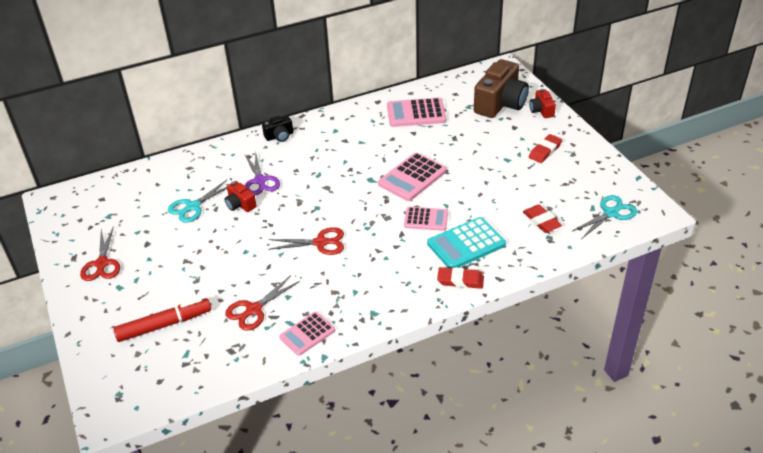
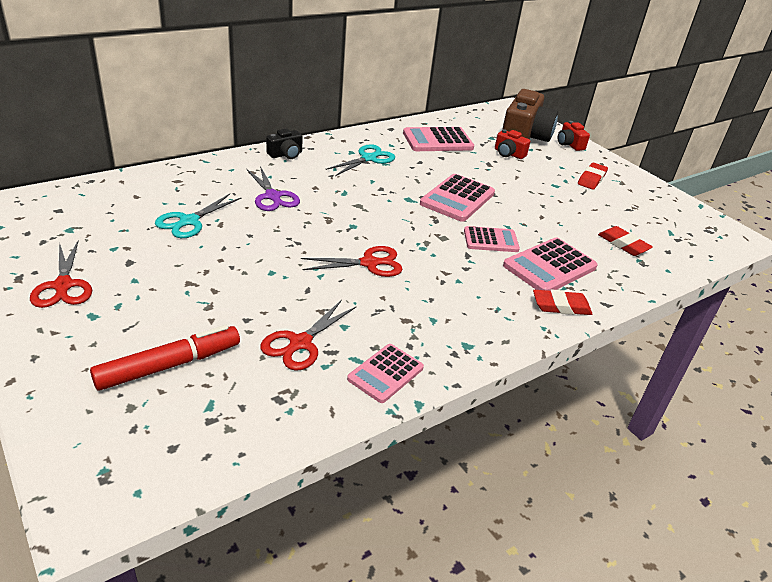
camera: 15 degrees left, 5 degrees down
(240, 204) = (252, 220): red camera -> red camera (508, 154)
(466, 244) = (549, 266): turquoise calculator -> pink calculator
(611, 213) = (693, 238): turquoise scissors -> turquoise scissors (368, 158)

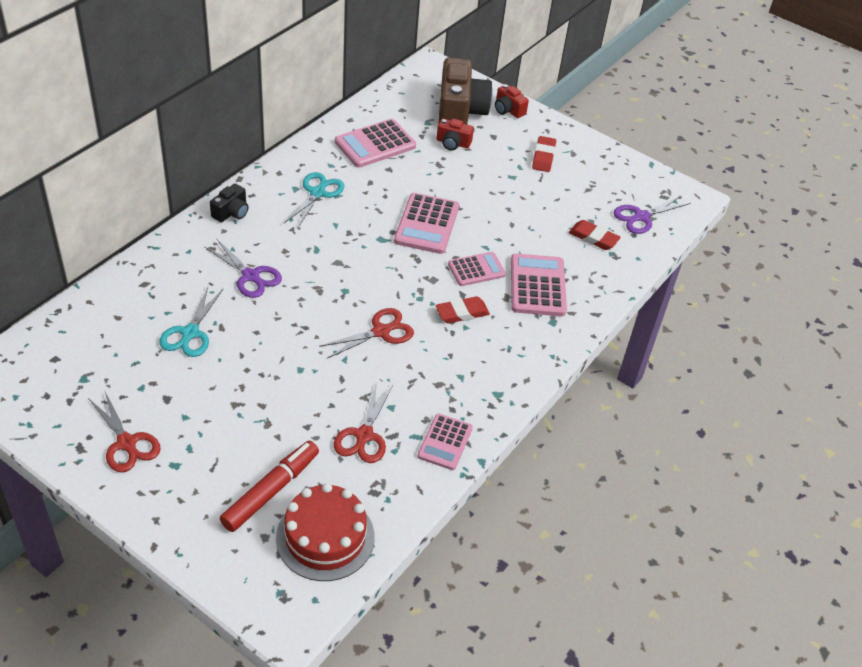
camera: 20 degrees left, 10 degrees up
(195, 428) = (325, 537): none -> red cake
(549, 266) = (537, 286): pink calculator -> pink calculator turned 150 degrees clockwise
(561, 306) = (560, 328): red eraser -> red eraser (462, 313)
(680, 240) = (641, 217): none -> purple scissors

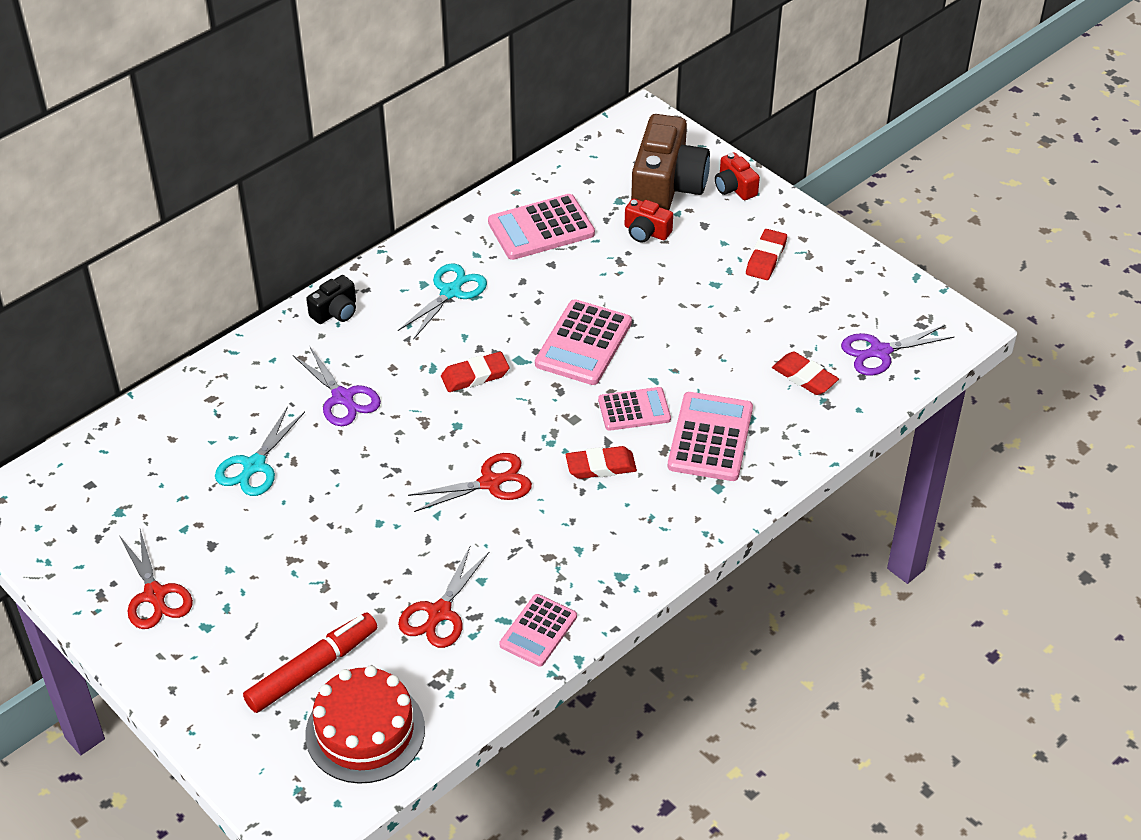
camera: 15 degrees right, 0 degrees up
(350, 253) = (475, 375): none -> red eraser

